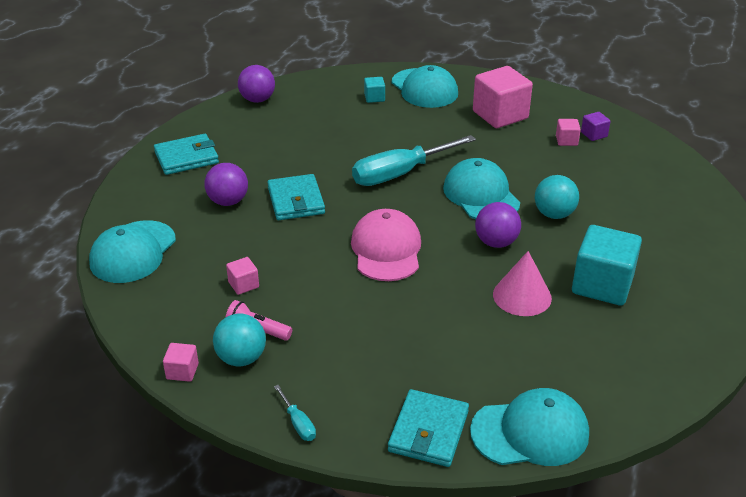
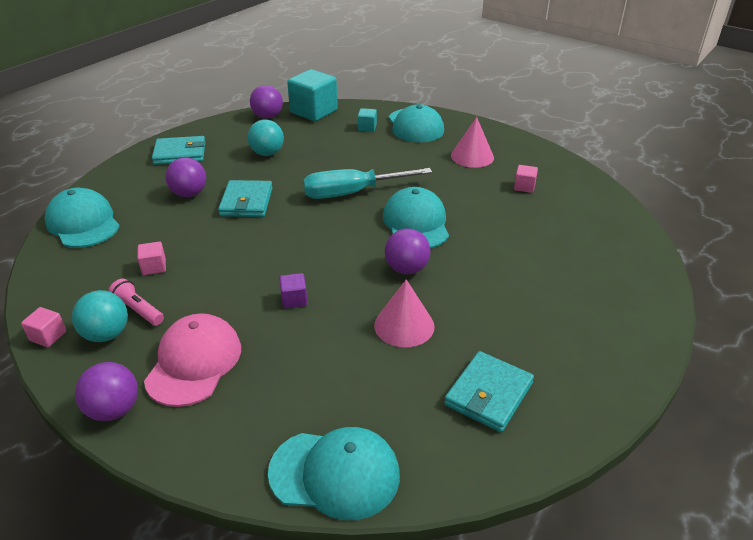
camera: 15 degrees right, 0 degrees up
(133, 252) = (83, 223): turquoise cap -> turquoise cap turned 105 degrees clockwise
(298, 423) = (114, 410): turquoise screwdriver -> purple ball
(386, 249) = (299, 258): pink cap -> pink cap (194, 362)
(428, 431) = (232, 448): turquoise wallet -> turquoise wallet (488, 394)
(500, 115) = (472, 156): pink cube -> pink cone
(554, 214) = (477, 252): turquoise ball -> turquoise ball (267, 153)
(594, 134) = (554, 185): purple cube -> purple cube (294, 300)
(602, 285) = (492, 329): turquoise cube -> turquoise cube (313, 111)

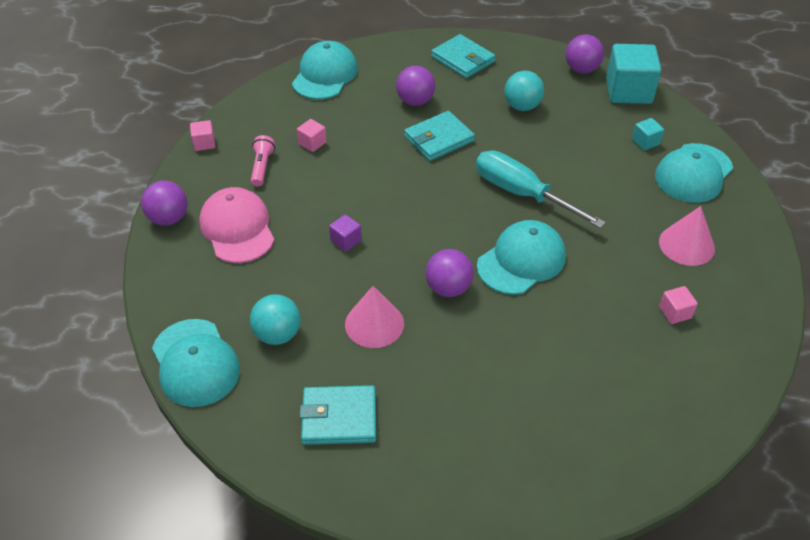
camera: 55 degrees right, 10 degrees up
(106, 334) = (228, 168): turquoise ball -> turquoise ball (278, 334)
(194, 362) = (237, 228): pink cap -> pink cap turned 90 degrees counterclockwise

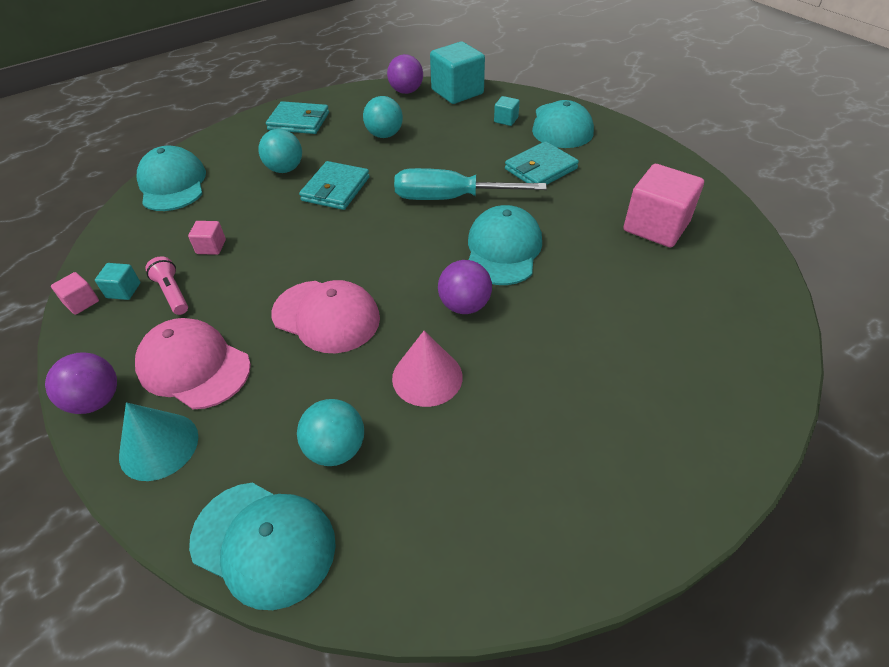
camera: 35 degrees left, 0 degrees up
(182, 269) = (159, 446): none -> turquoise cone
(234, 148) = (123, 290): none -> turquoise cube
(339, 418) = (480, 493): turquoise wallet -> turquoise wallet (540, 169)
(346, 240) = (326, 316): purple cube -> pink cap
(415, 101) = (285, 169): purple ball -> turquoise ball
(675, 312) = (656, 226): pink cube -> pink cube, size x2.17
(686, 245) = (610, 175): pink cone -> none

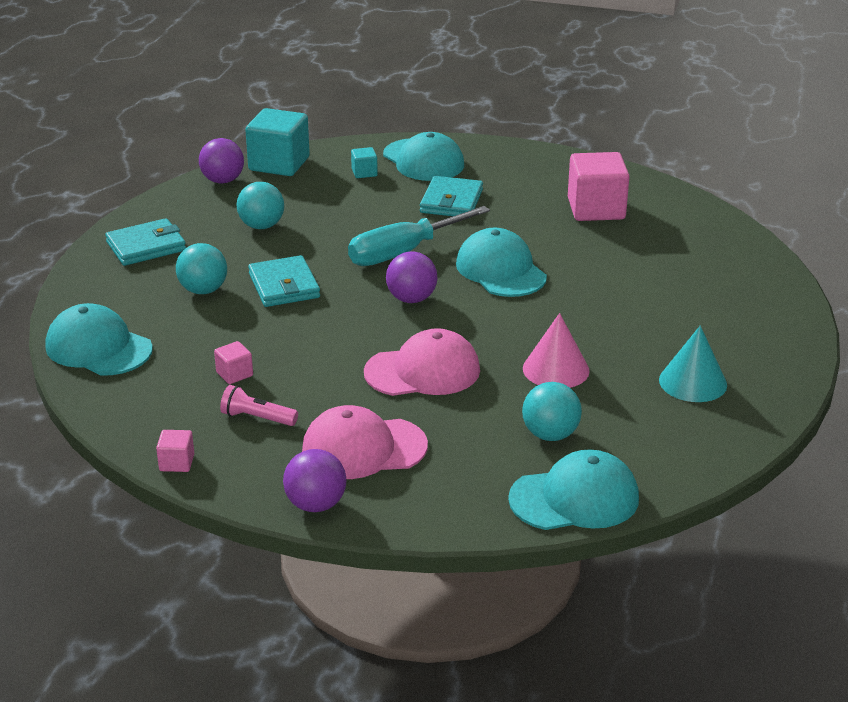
camera: 40 degrees left, 15 degrees down
(123, 290) = (204, 437): turquoise cube -> none
(159, 446) = (416, 499): turquoise cone -> turquoise cone (693, 382)
(464, 305) = (522, 317): purple ball -> purple ball (411, 299)

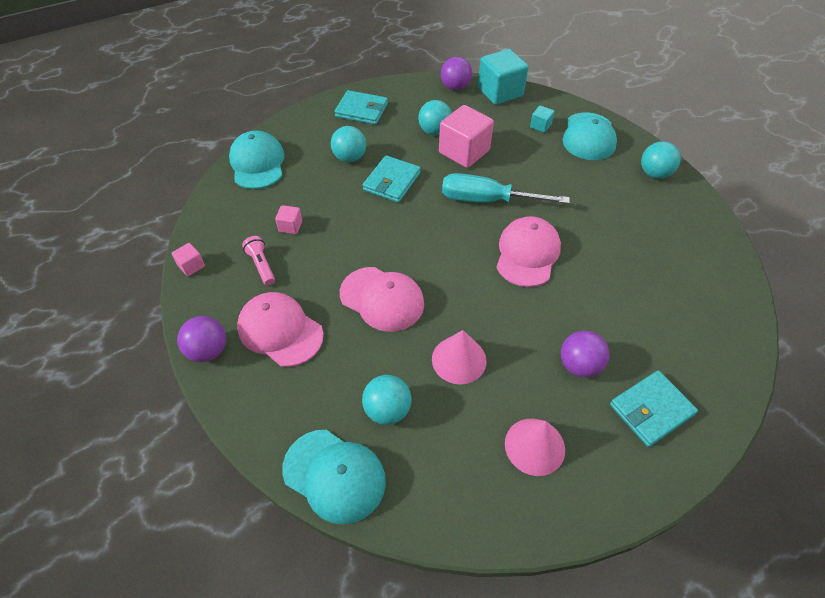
camera: 45 degrees right, 20 degrees up
(411, 299) = (446, 239): purple ball -> purple ball (579, 365)
(451, 201) = (566, 179): turquoise wallet -> turquoise wallet (651, 410)
(500, 270) = (527, 253): turquoise cap -> pink cap
(521, 161) = (654, 174): none -> turquoise ball
(596, 209) = (657, 245): pink cube -> pink cube (464, 152)
(693, 382) = (534, 446): turquoise cone -> pink cone

